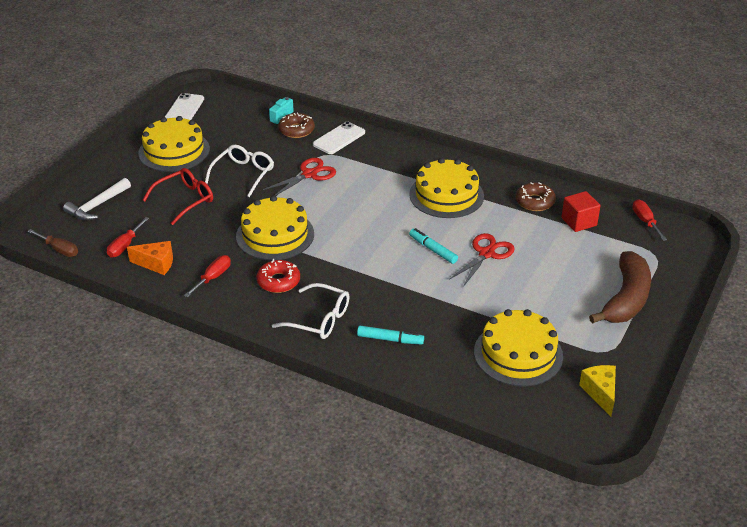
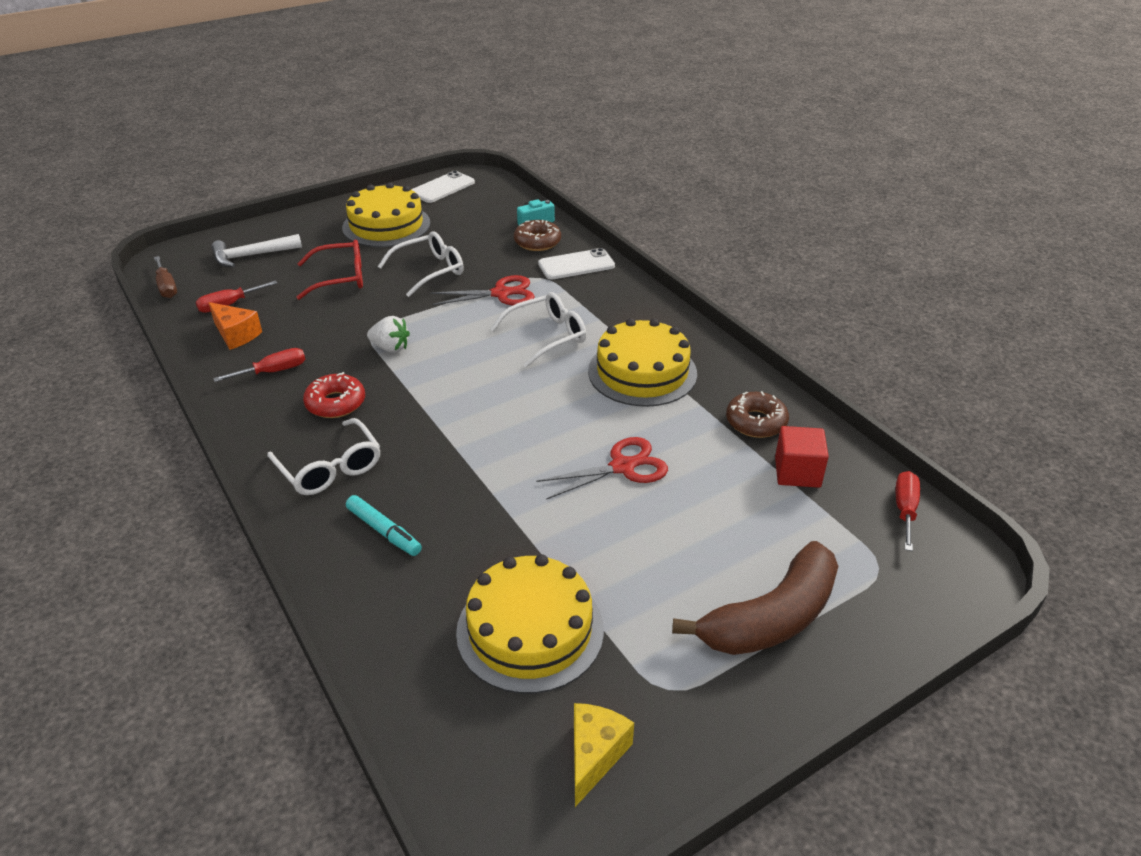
camera: 30 degrees right, 0 degrees up
(275, 235) = (390, 348): yellow cake -> white strawberry
(368, 192) = (547, 336): none -> white glasses
(433, 250) = (556, 434): turquoise marker -> none

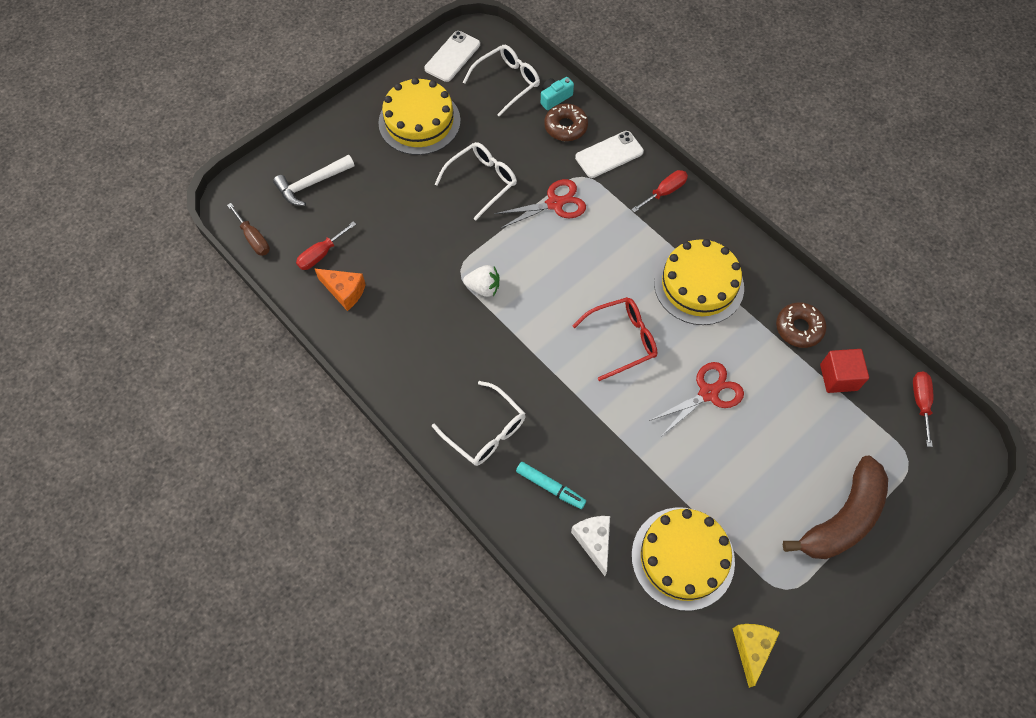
camera: 10 degrees left, 25 degrees up
(273, 371) = (396, 331): red screwdriver -> red screwdriver (664, 192)
(335, 403) = (462, 360): red donut -> none
(340, 278) = (406, 203): red glasses -> red glasses (622, 340)
(415, 595) = (594, 542): none -> white cheese
(547, 336) = (610, 253): white glasses -> white glasses (507, 82)

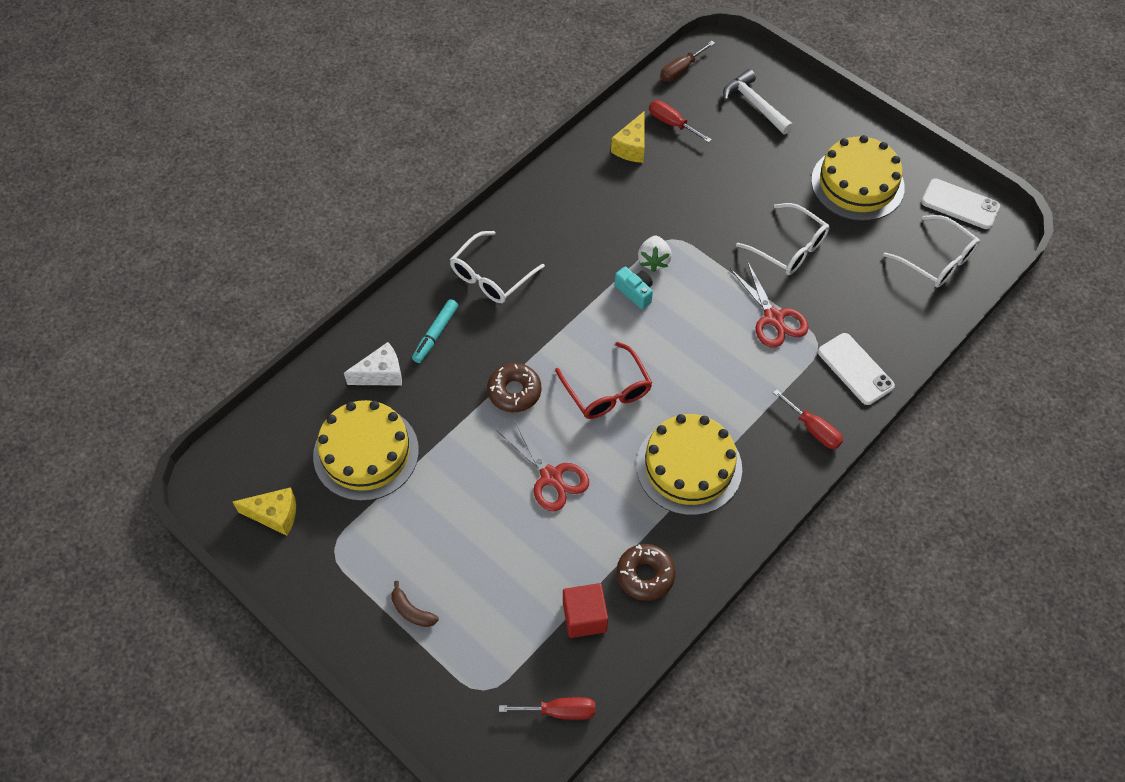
camera: 85 degrees right, 5 degrees down
(344, 291) = (632, 147): orange cheese -> yellow cheese
(555, 98) = (926, 309): turquoise camera -> turquoise camera (635, 292)
(565, 127) = (886, 322): brown donut -> brown donut (514, 391)
(843, 518) = (412, 611): brown banana -> brown banana, size x0.40

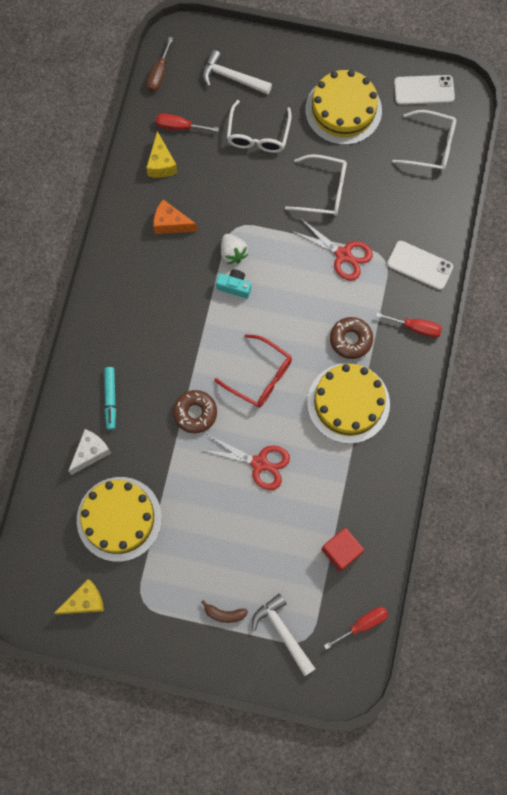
camera: 30 degrees left, 15 degrees up
(463, 667) = (283, 632): none -> white hammer
(491, 276) = (122, 330): white glasses -> white glasses (258, 135)
(606, 204) = (171, 223): none -> orange cheese
(645, 575) = (364, 498): brown donut -> brown donut (350, 340)

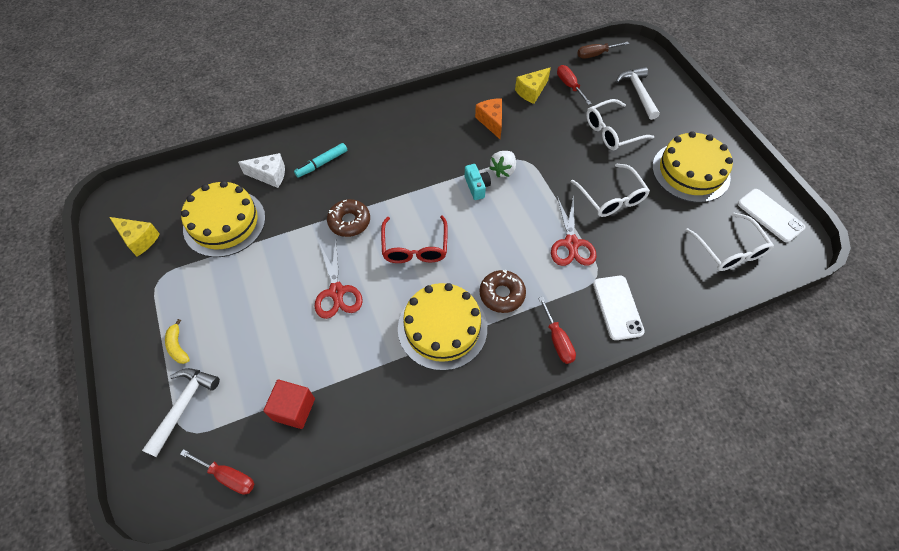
camera: 55 degrees right, 15 degrees down
(224, 614) = (178, 346): brown banana -> yellow banana

